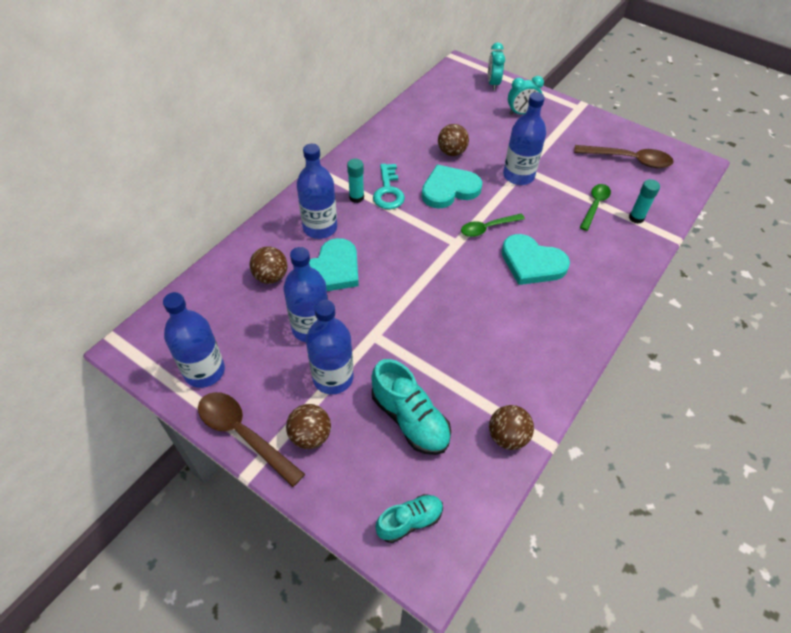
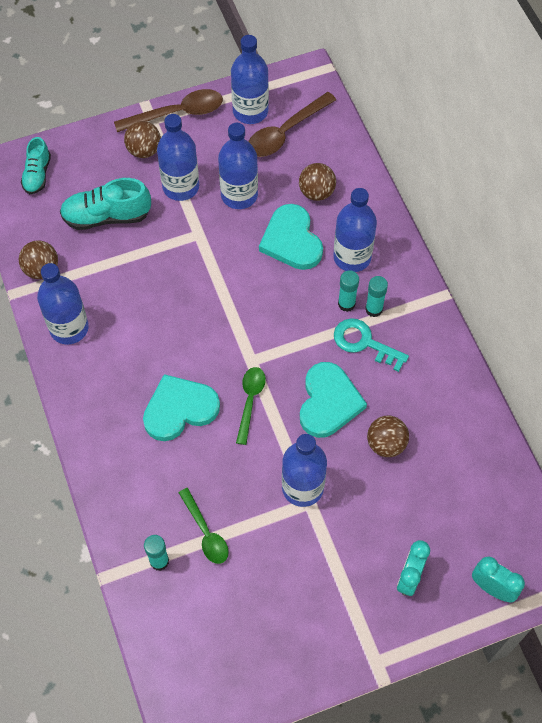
camera: 125 degrees right, 10 degrees up
(364, 213) = (346, 304): none -> turquoise glue stick
(539, 375) = (69, 328): none -> blue bottle
(628, 160) = (245, 637): brown spoon -> brown spoon (285, 132)

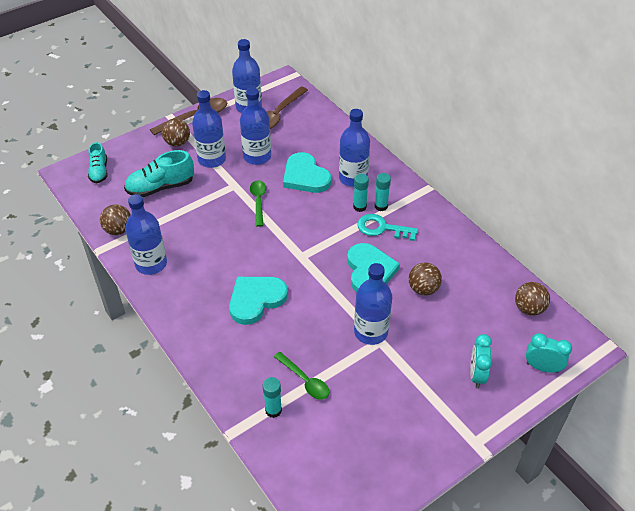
camera: 15 degrees left, 15 degrees down
(250, 401) = (309, 283): green spoon -> green spoon (258, 201)
(316, 192) = (313, 145): brown ball -> brown ball (529, 308)

